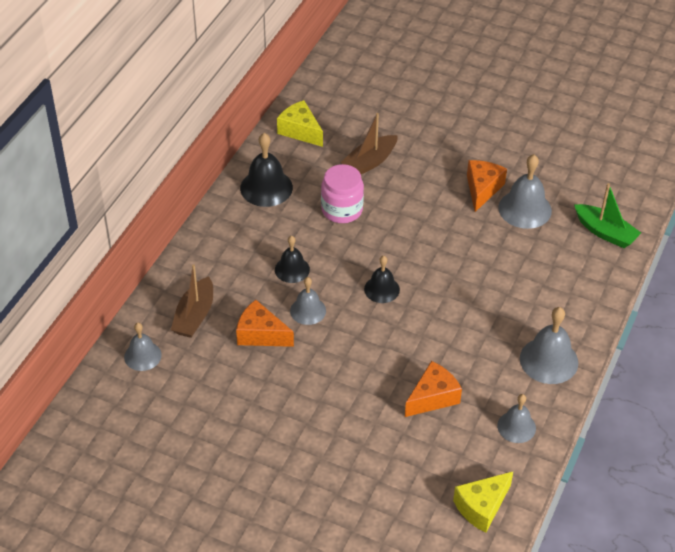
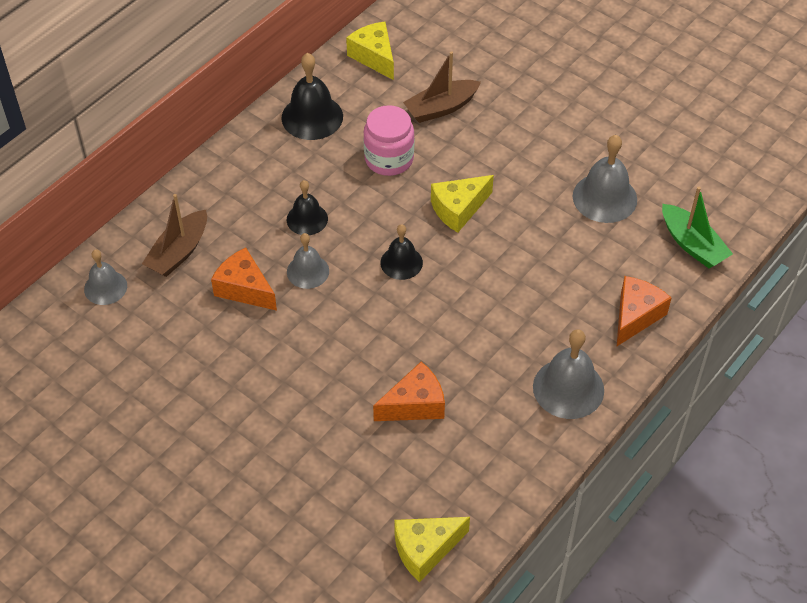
camera: 15 degrees right, 5 degrees up
(412, 239) = (458, 209): none -> yellow cheese
(482, 189) = (562, 164): orange cheese -> orange cheese (635, 316)
(516, 427) = (501, 461): grey bell -> none

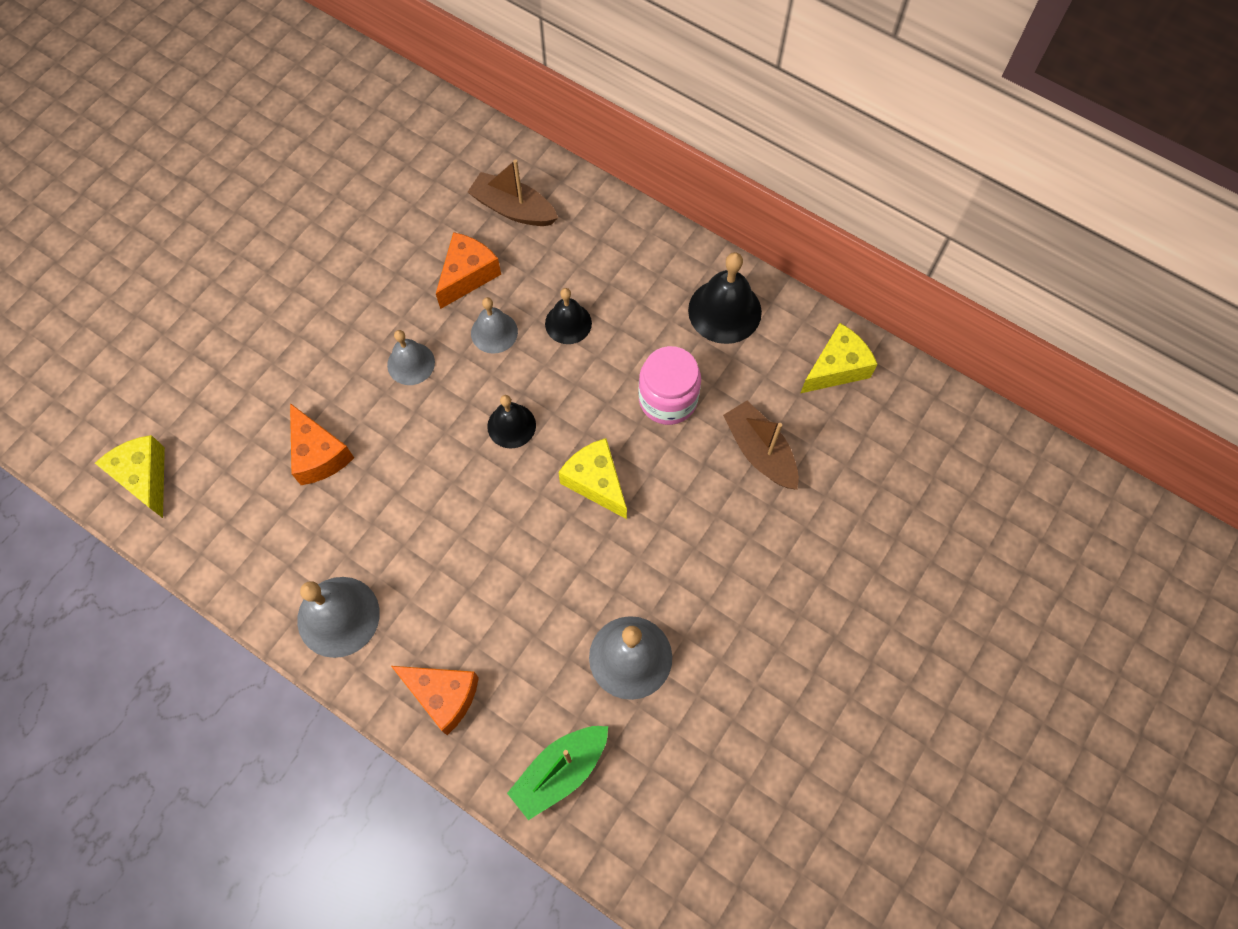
camera: 85 degrees right, 15 degrees up
(105, 287) = (464, 153): grey bell -> grey bell (411, 363)

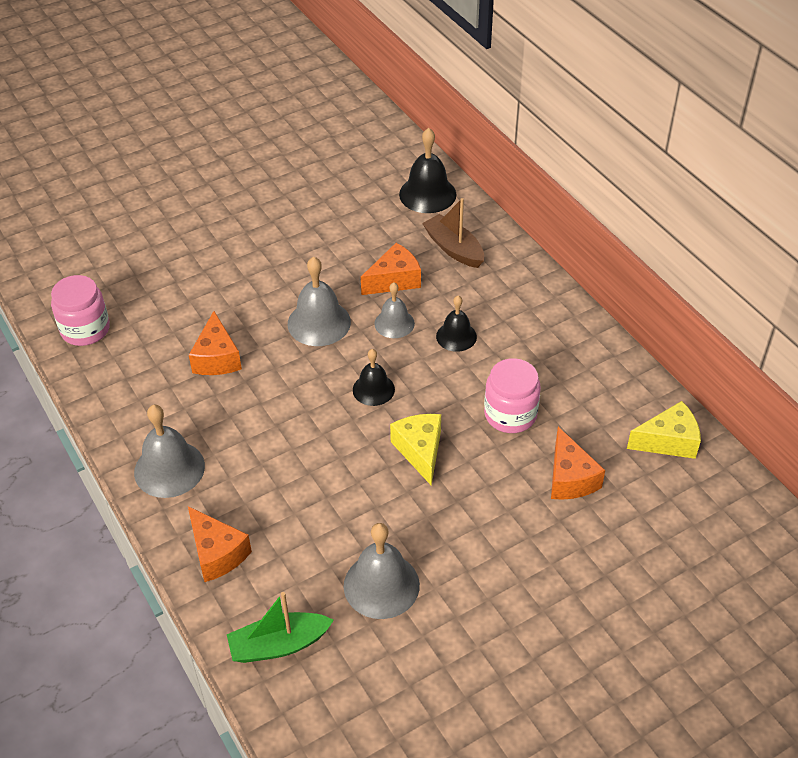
camera: 25 degrees right, 20 degrees down
(144, 477) = (85, 329): yellow cheese -> pink jar
(411, 363) = (319, 323): grey bell -> grey bell, size x1.58
(724, 311) = (590, 369): black bell -> black bell (427, 194)
(760, 451) = (570, 478): brown boat -> orange cheese

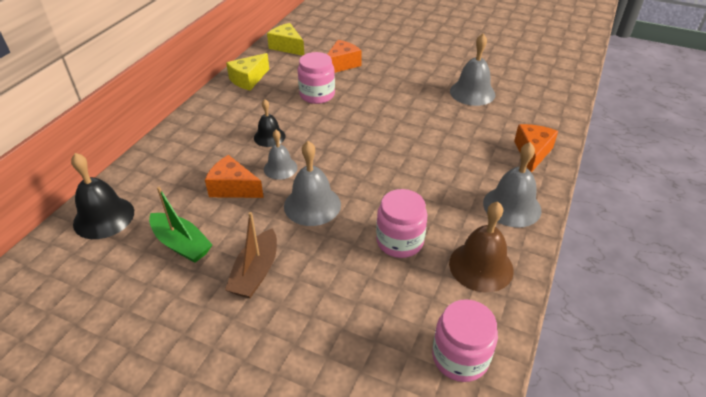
camera: 125 degrees left, 5 degrees down
(136, 394) = (481, 266): none -> brown bell
(217, 358) = (399, 241): orange cheese -> pink jar
(279, 645) = (544, 107): green boat -> green boat (181, 244)
(373, 389) = (349, 150): black bell -> none
(420, 451) = (377, 114): yellow cheese -> yellow cheese (248, 79)
(454, 248) = (173, 173): brown boat -> brown boat (256, 272)

